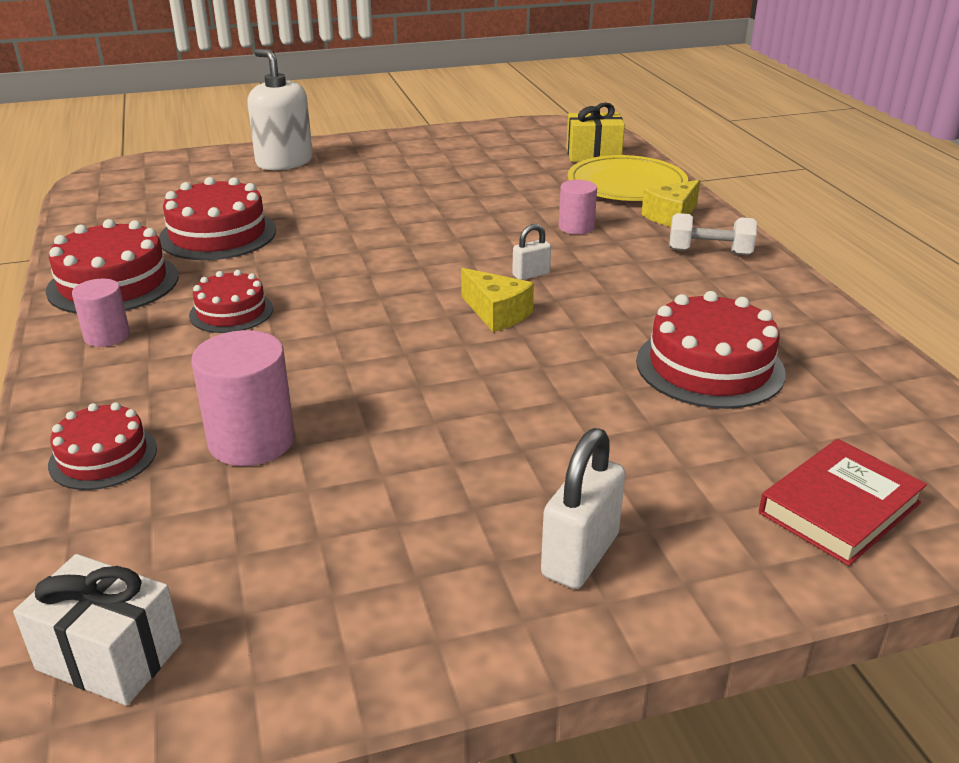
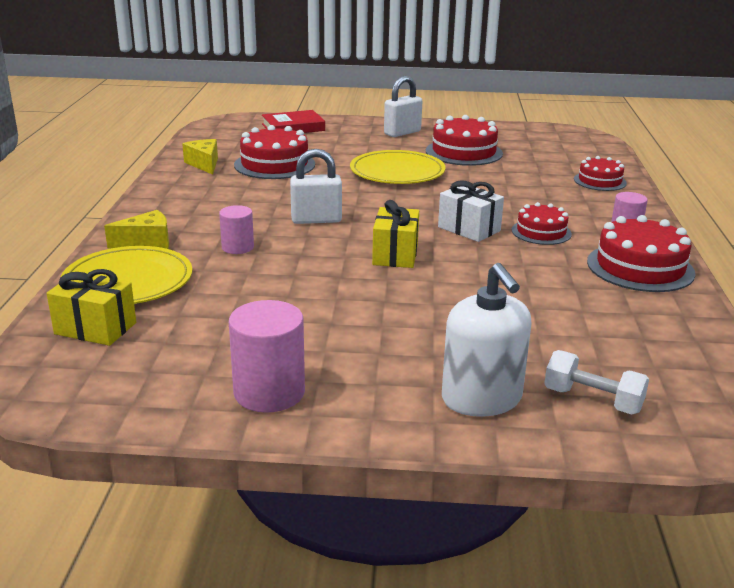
camera: 160 degrees left, 5 degrees down
(109, 656) = (574, 139): white gift -> white gift (469, 229)
(218, 234) = (559, 298): red cake -> red cake (464, 152)
(251, 441) = (526, 175): pink cylinder -> pink cylinder (269, 392)
(404, 249) = (395, 255): none -> yellow gift
(494, 395) = (397, 172): none -> yellow plate
(497, 313) = (362, 203): yellow cheese -> yellow cheese (204, 164)
(531, 275) = (316, 220): white padlock -> white padlock, size x1.78
(709, 252) = (171, 212): white dumbbell -> white dumbbell (592, 400)

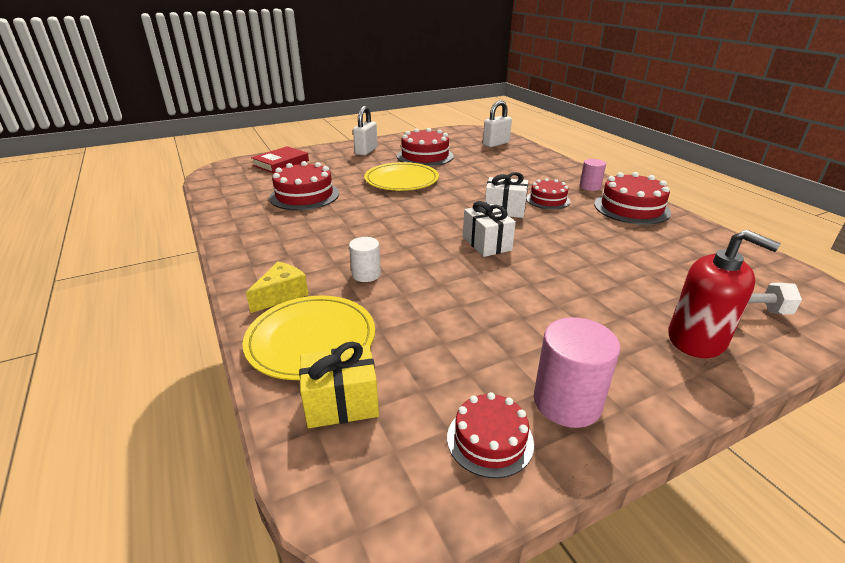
camera: 30 degrees left, 5 degrees up
(204, 164) = (245, 209): yellow cheese -> none
(237, 247) = (366, 274): pink cylinder -> white cylinder
(316, 220) = (395, 232): white padlock -> white padlock (496, 144)
(395, 255) = (486, 244): yellow gift -> white gift
(481, 398) = (696, 339): white soap dispenser -> red soap dispenser
(600, 181) = (529, 157): red cake -> red cake (490, 440)

